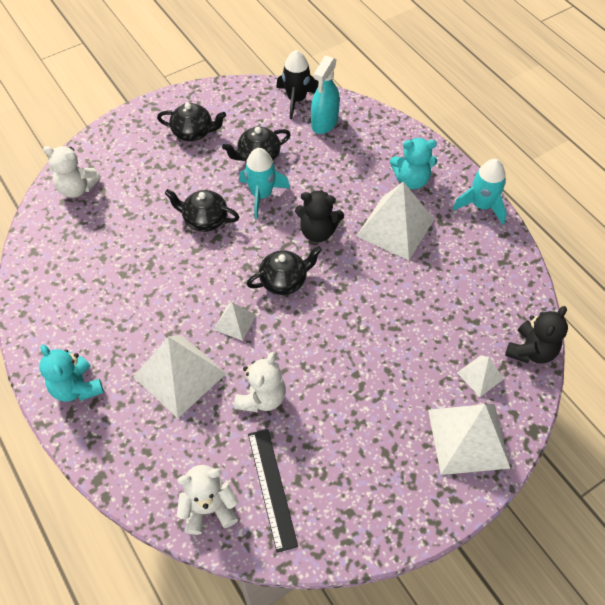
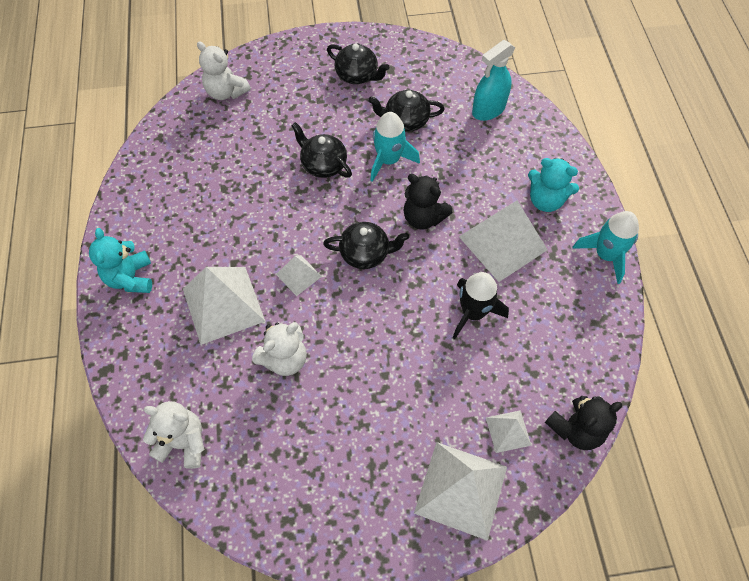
camera: 25 degrees right, 5 degrees up
(272, 488) = (248, 450): black ruler -> none
(296, 99) = (473, 77): black rocket -> black rocket (473, 313)

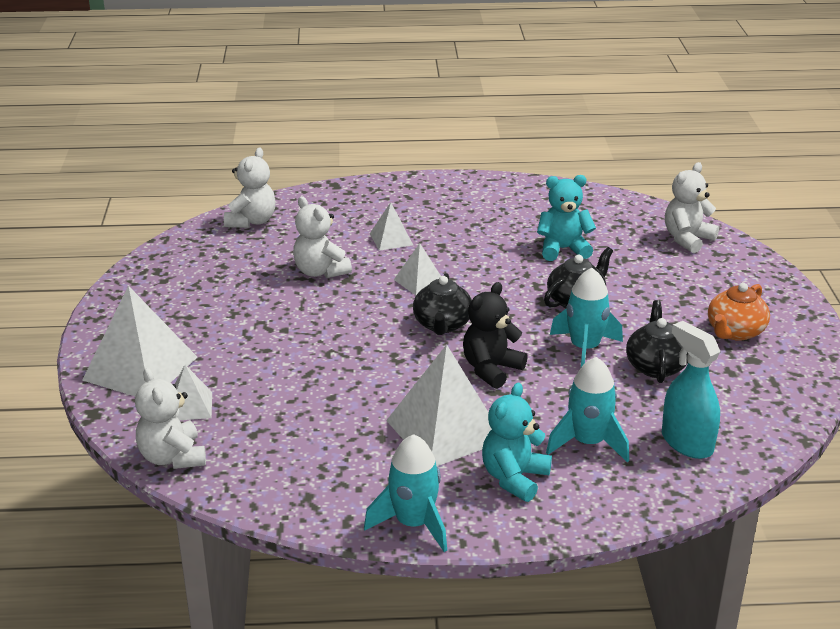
camera: 95 degrees right, 30 degrees down
(130, 278) = (431, 192): turquoise teddy bear -> turquoise teddy bear (563, 249)
(223, 305) = (391, 239): white pyramid -> white pyramid, size x0.51
(357, 75) = (735, 332): black teapot -> orange teapot
(473, 313) = (346, 396): black rocket -> none
(499, 160) = (588, 443): none -> turquoise rocket
(575, 429) = (172, 457): black teddy bear -> white teddy bear

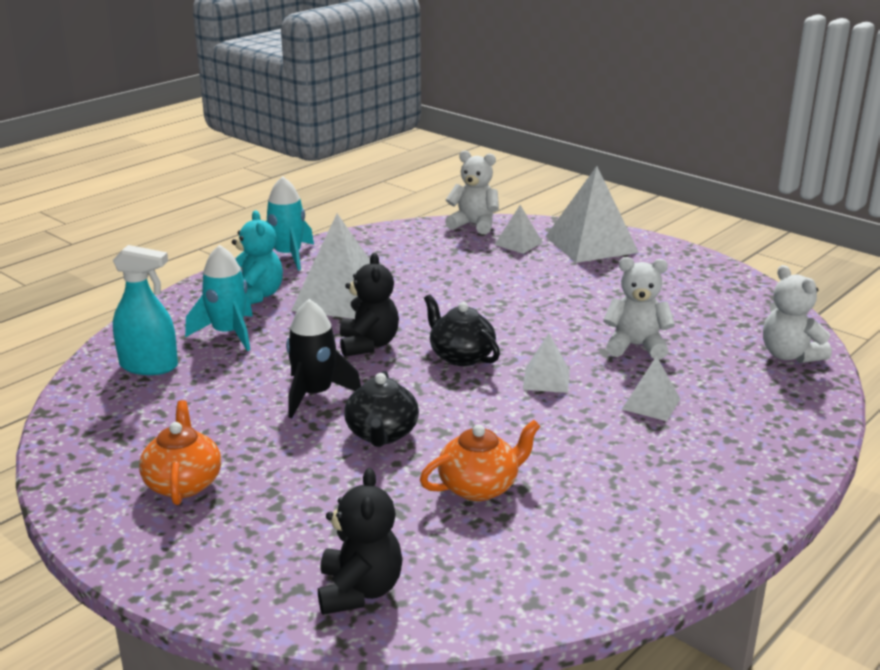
camera: 135 degrees right, 5 degrees down
(563, 249) = (479, 487): turquoise teddy bear -> orange teapot
(584, 349) = (315, 394): turquoise rocket -> black rocket
(655, 366) = (233, 410): black teapot -> none
(687, 239) = (359, 591): white teddy bear -> black teddy bear

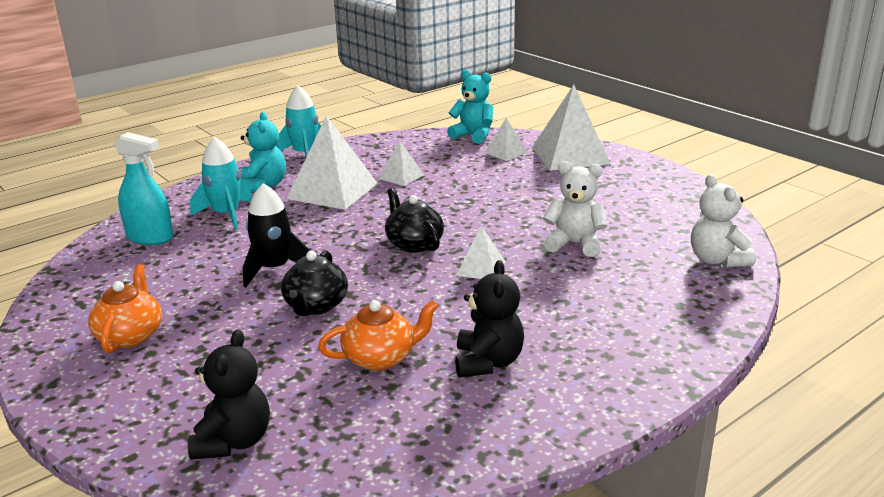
camera: 10 degrees right, 0 degrees up
(368, 344) = (338, 230): black teddy bear -> black teddy bear (488, 362)
(474, 225) = (473, 136): white teddy bear -> turquoise teddy bear
(651, 404) = (568, 295): white pyramid -> white pyramid (401, 176)

